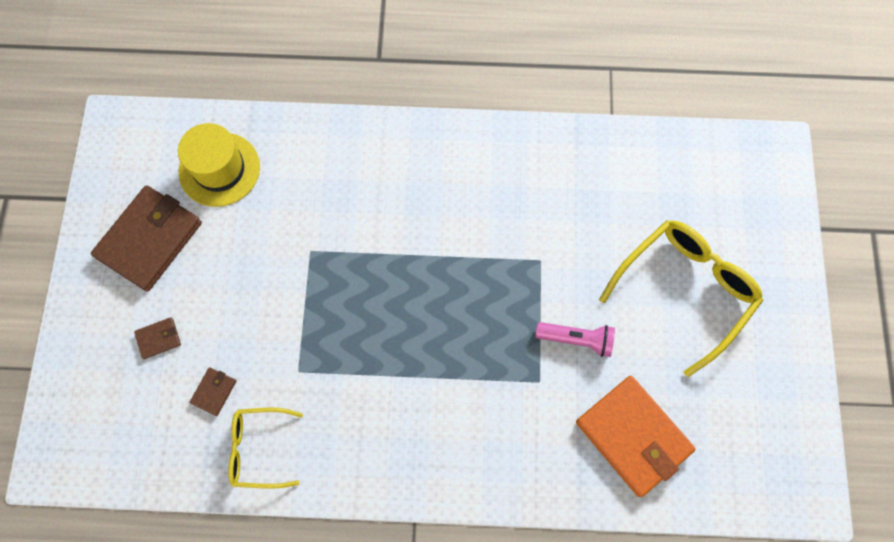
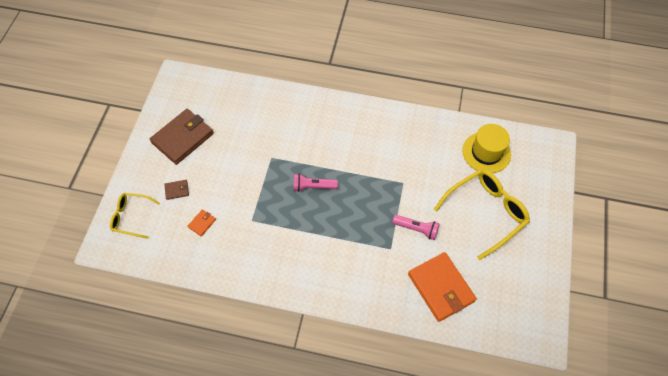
camera: 10 degrees right, 10 degrees down
(214, 392) = (202, 223): brown wallet -> orange wallet
(219, 169) = (229, 107): yellow hat -> yellow hat (486, 152)
(258, 449) = (221, 258): yellow glasses -> yellow glasses (131, 217)
(391, 292) = (313, 186): none -> pink flashlight

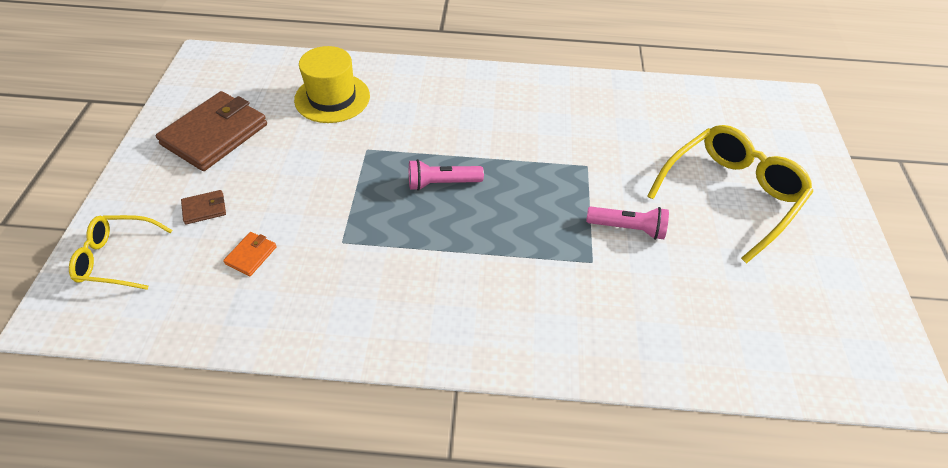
camera: 10 degrees left, 10 degrees down
(441, 287) = (696, 314): orange wallet -> none
(486, 152) = (701, 116): yellow hat -> yellow hat (332, 98)

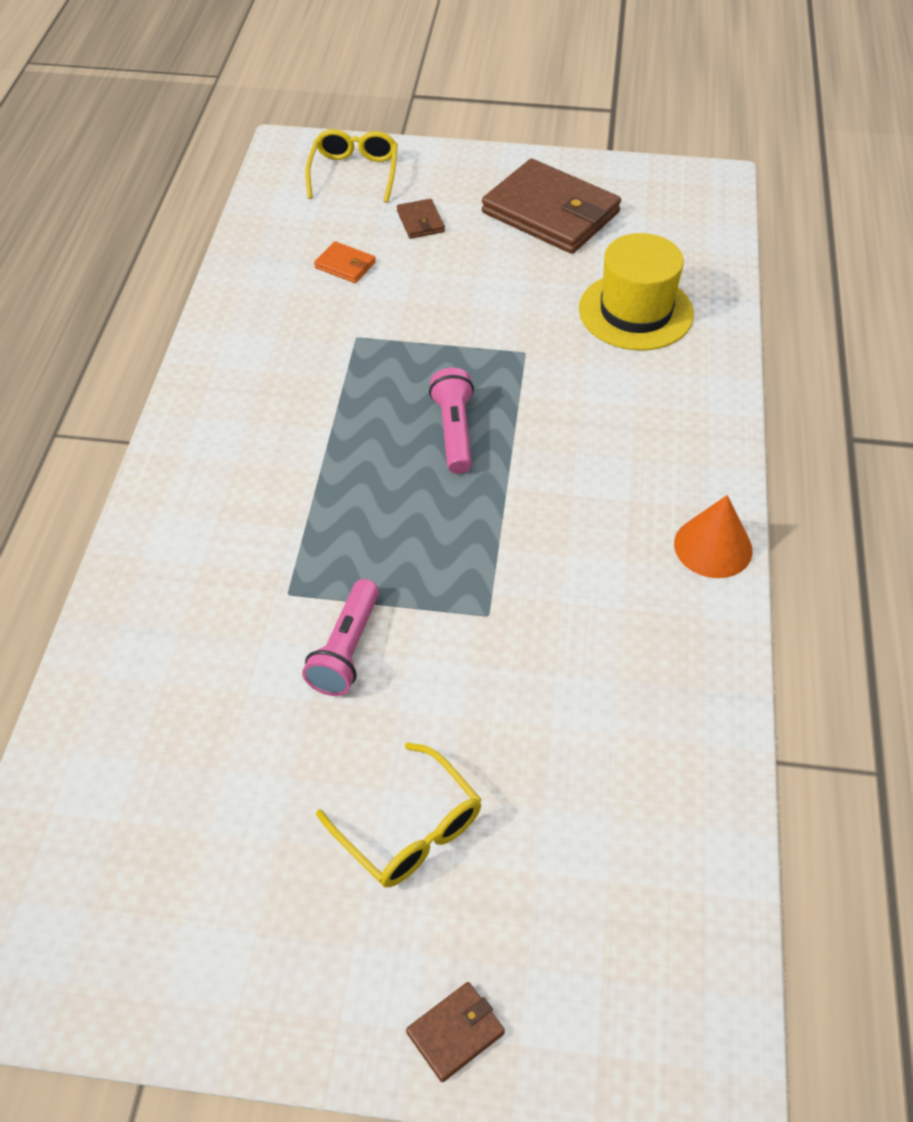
camera: 95 degrees right, 0 degrees up
(523, 80) = (713, 547): none -> orange cone
(730, 194) = (410, 829): yellow glasses -> yellow glasses, size x0.58
(820, 175) = (455, 1033): none -> brown wallet

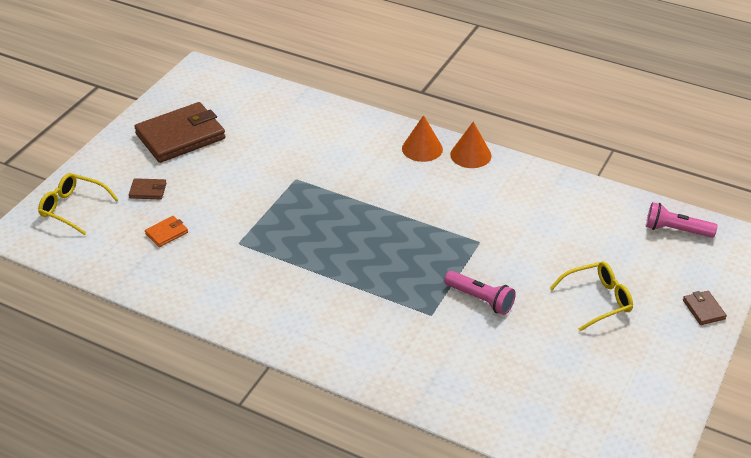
camera: 70 degrees left, 10 degrees down
(454, 431) = (343, 222): pink flashlight -> pink flashlight (676, 230)
(635, 311) = (289, 130): yellow hat -> none
(689, 477) = (422, 148): none -> orange cone

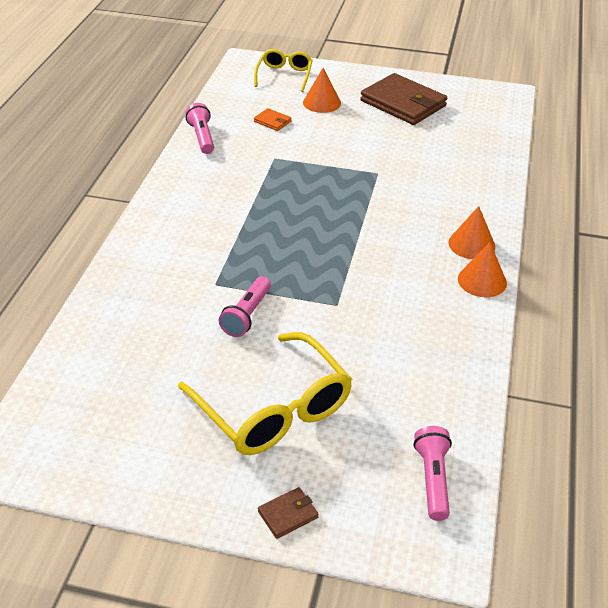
camera: 75 degrees right, 0 degrees up
(148, 191) = (322, 102): brown wallet -> orange cone
(171, 292) = (202, 137): none -> pink flashlight
(597, 300) = (274, 409): yellow glasses -> yellow glasses, size x1.71

